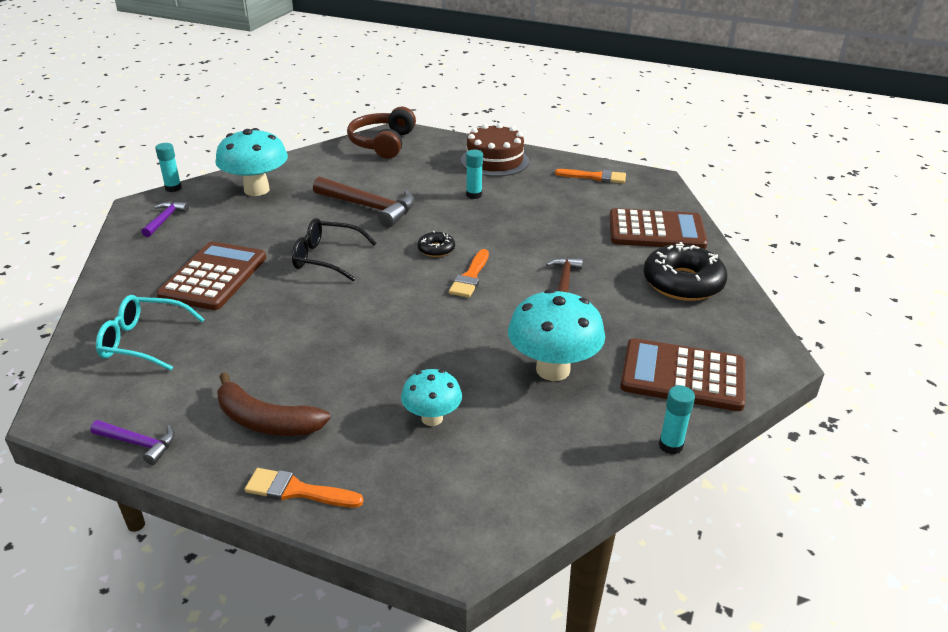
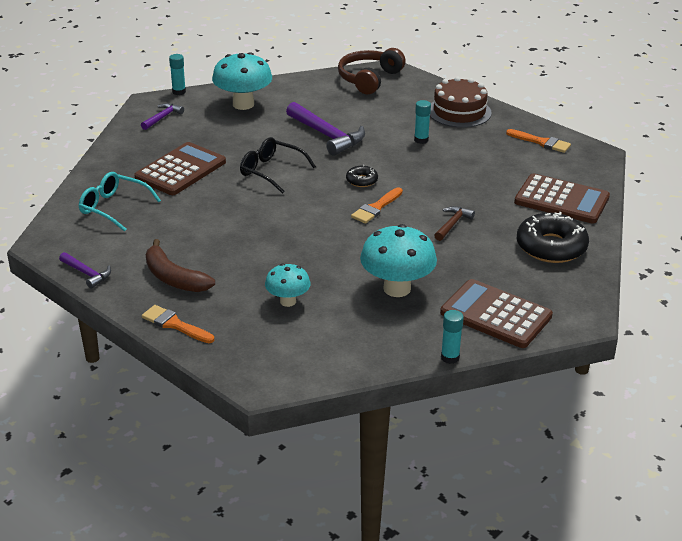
camera: 20 degrees right, 0 degrees up
(370, 207) = (327, 135): brown hammer -> purple hammer

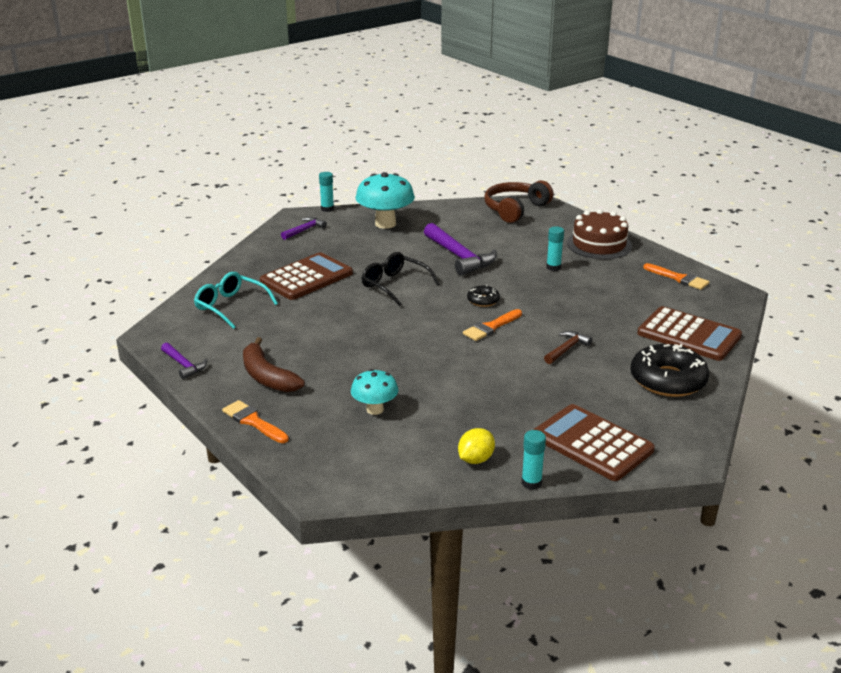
camera: 10 degrees right, 5 degrees down
(394, 341) = (475, 459): none -> yellow lemon
(397, 289) = (492, 407): turquoise mushroom -> none

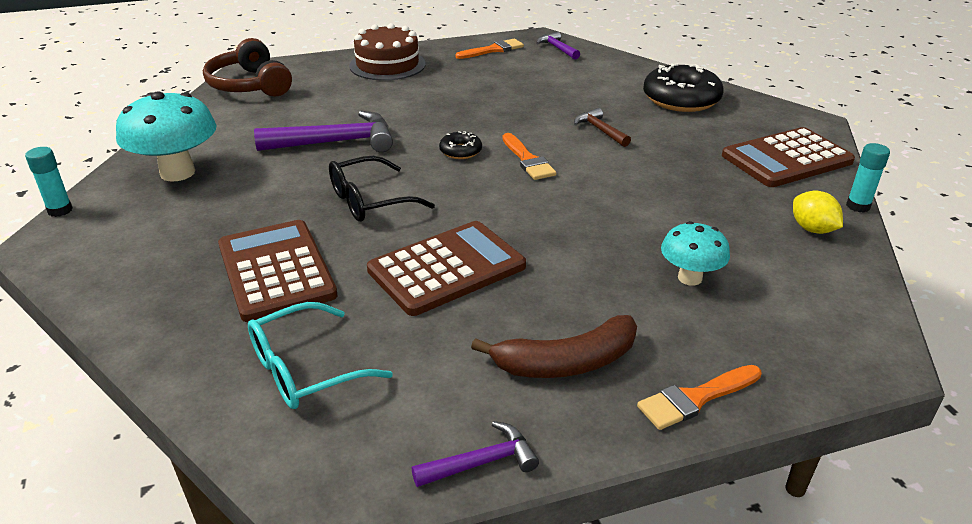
camera: 70 degrees left, 5 degrees up
(304, 230) = (107, 244): purple hammer -> purple hammer (557, 48)
(553, 267) = (417, 97): turquoise glue stick -> none
(689, 335) = (603, 72): brown calculator -> brown calculator (447, 268)

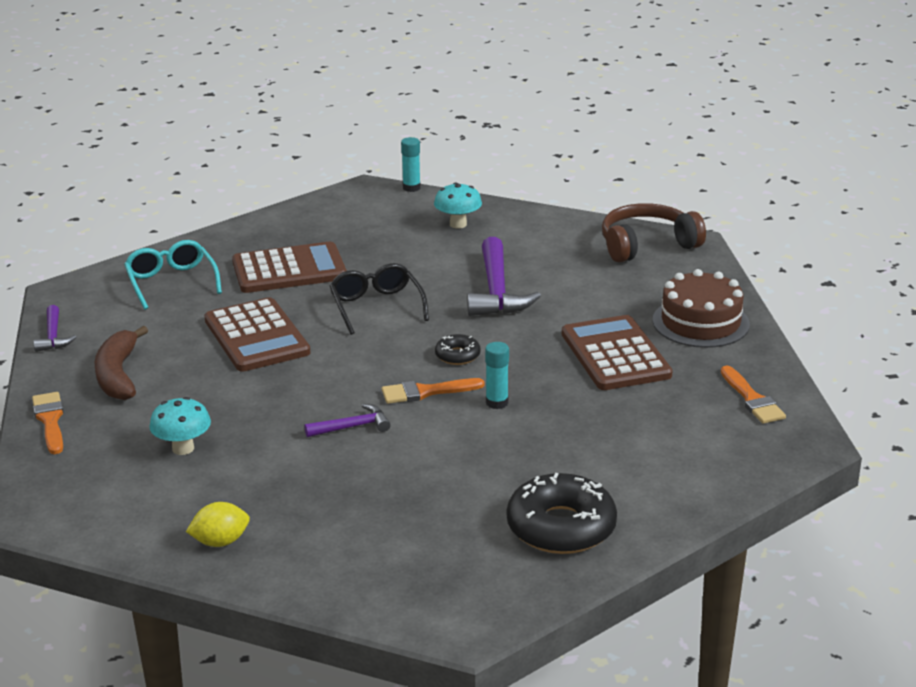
camera: 100 degrees right, 5 degrees down
(177, 173) = (458, 224): turquoise mushroom -> turquoise mushroom, size x0.59
(557, 48) = (758, 452): purple hammer -> purple hammer (352, 427)
(600, 130) = (483, 447): brown hammer -> none
(786, 159) = (370, 570): brown calculator -> brown calculator (615, 354)
(858, 206) = (247, 590): turquoise glue stick -> turquoise glue stick (497, 403)

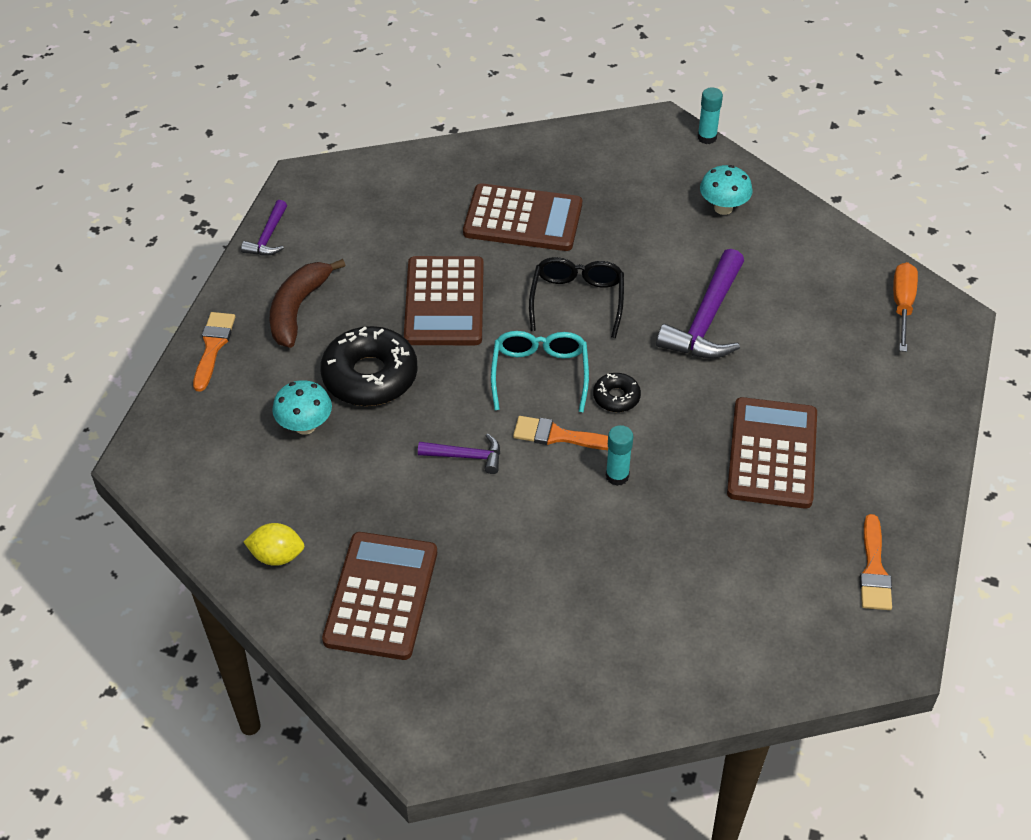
camera: 25 degrees right, 20 degrees up
(171, 282) = (406, 199): turquoise glasses -> turquoise glasses (540, 373)
(343, 539) = (381, 596): none -> brown calculator
(561, 527) = (582, 664): black donut -> black donut (370, 376)
(647, 245) = (902, 305): brown headphones -> orange screwdriver
(700, 322) = (889, 440): brown cake -> none

